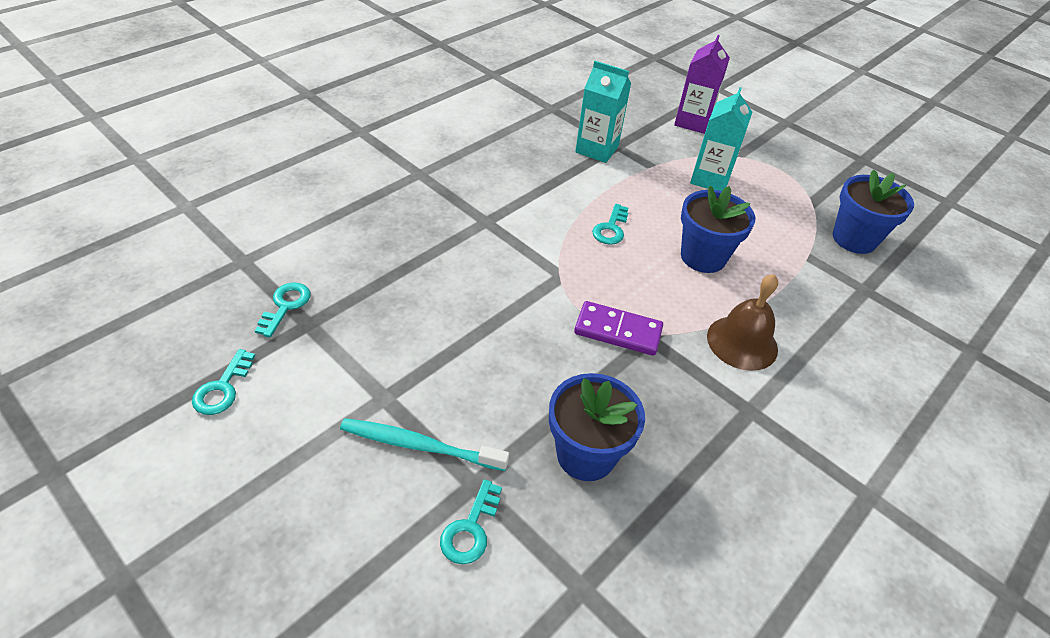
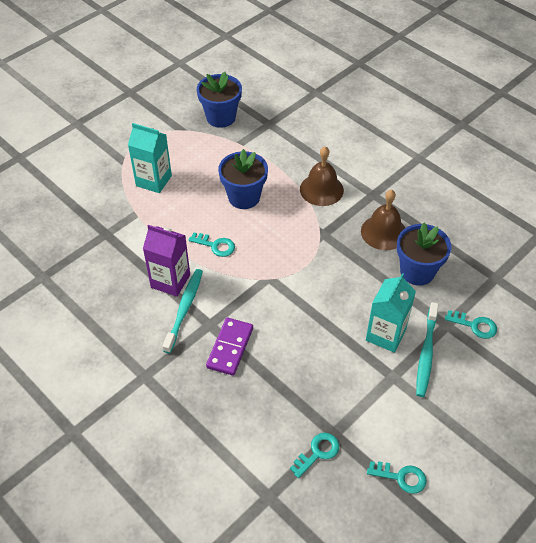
camera: 85 degrees left, 5 degrees up
(285, 306) = (317, 452): turquoise key -> turquoise key turned 120 degrees clockwise
(510, 202) = (184, 308): none -> turquoise toothbrush
(597, 149) = (111, 247): turquoise carton -> turquoise carton (385, 335)
(618, 331) = (319, 249): purple domino -> purple domino (230, 348)
(666, 416) = (383, 232): none -> brown bell
(692, 122) = (73, 180): purple carton -> purple carton (170, 281)

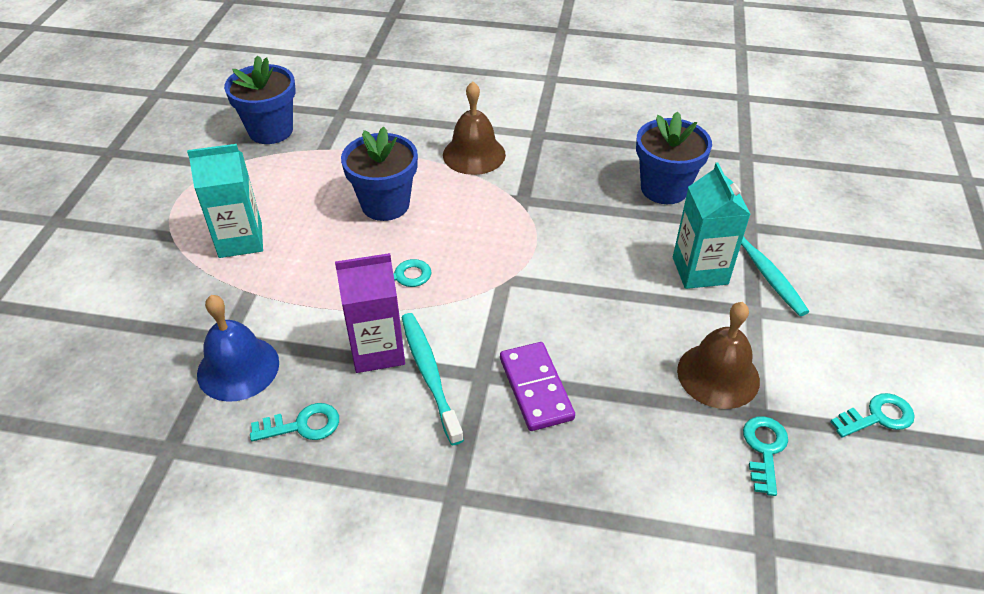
camera: 35 degrees left, 5 degrees down
(100, 253) = (238, 368): none -> blue bell
(383, 232) = (588, 166): brown bell -> brown bell (718, 375)
(474, 325) = (776, 212): turquoise key -> turquoise key (302, 425)

